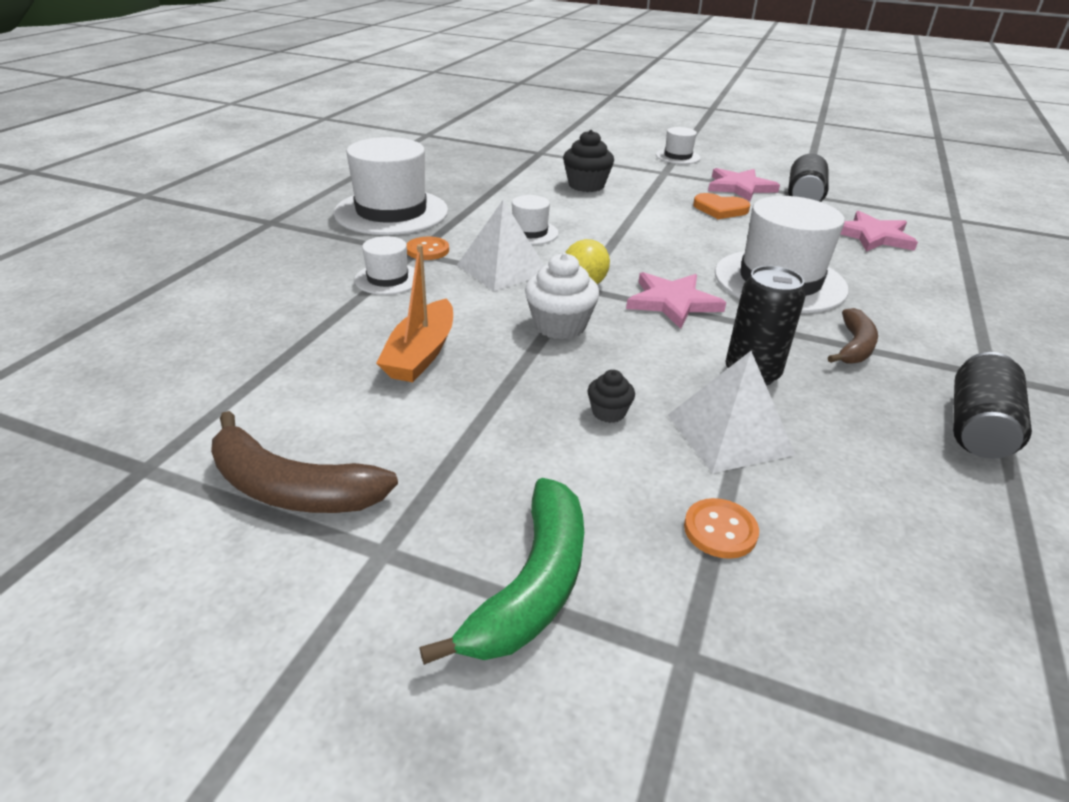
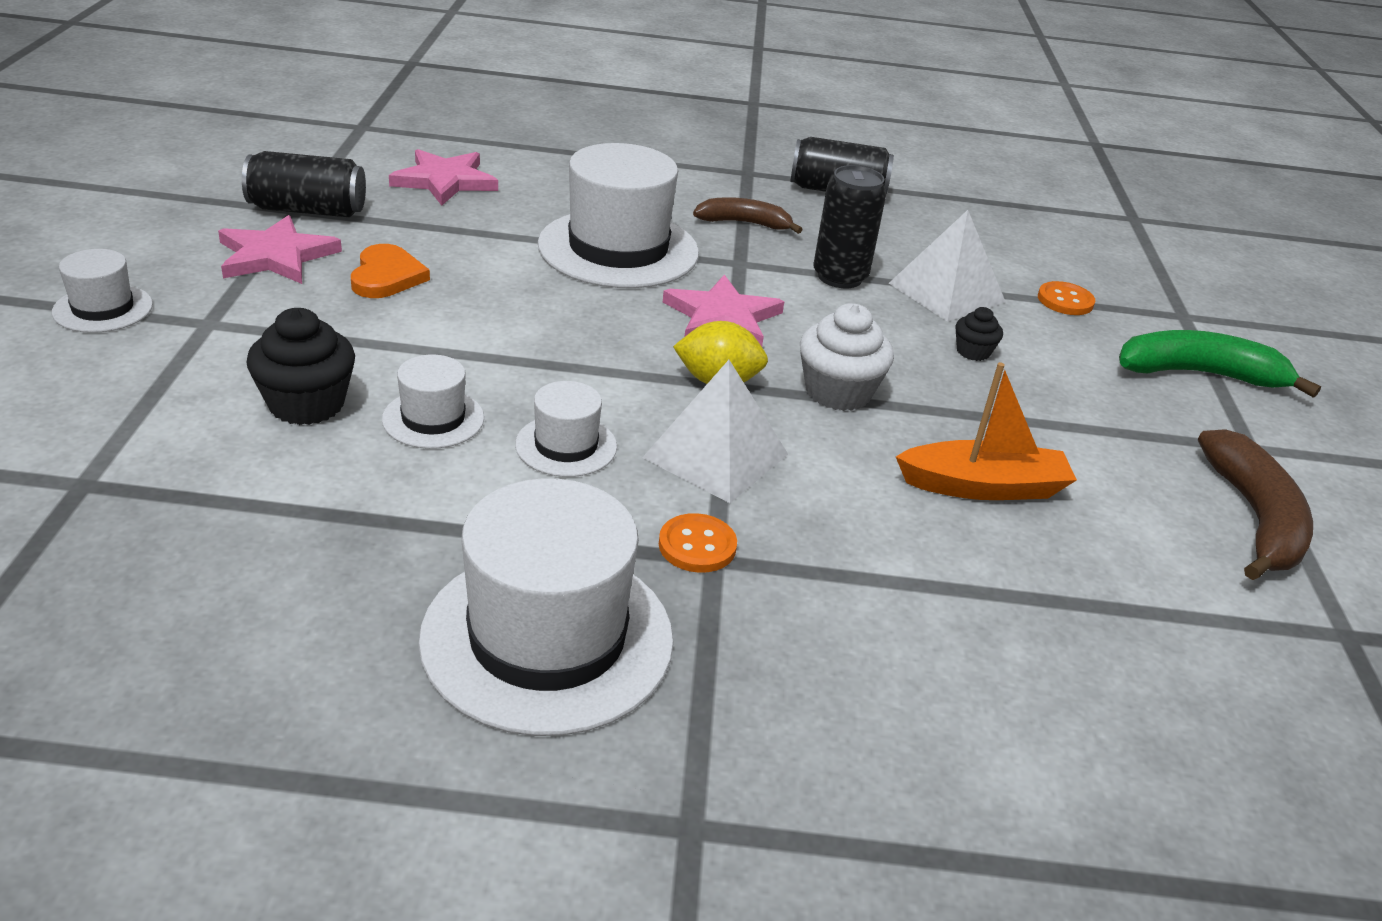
camera: 110 degrees left, 0 degrees up
(387, 279) = (824, 566): white hat -> white hat (433, 419)

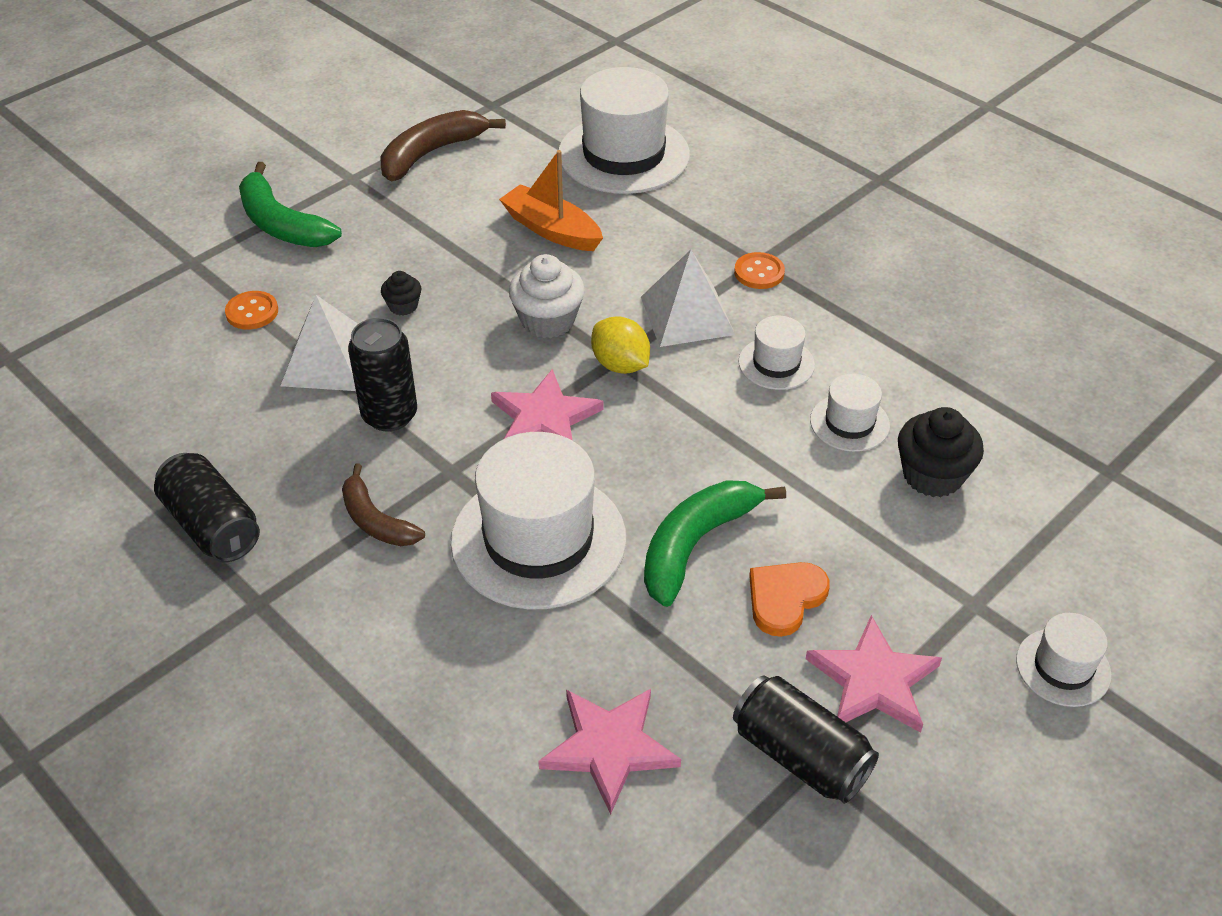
camera: 135 degrees left, 10 degrees up
(493, 283) = (695, 544): none -> green banana
(547, 638) = (882, 266): white hat -> white hat (623, 155)

